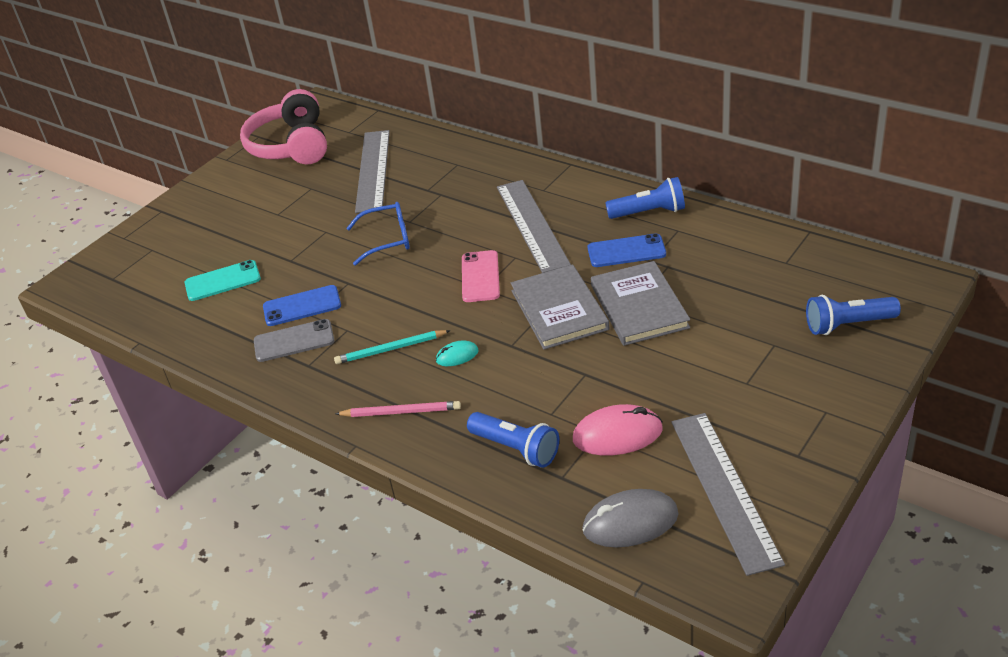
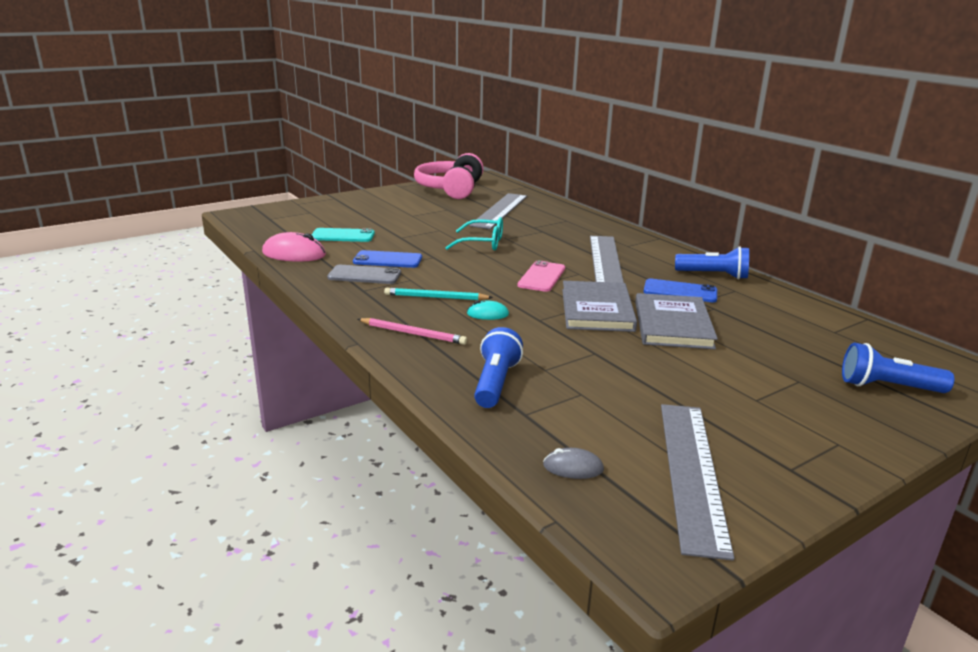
camera: 15 degrees right, 15 degrees down
(387, 240) = (482, 243): blue glasses -> turquoise glasses
(516, 449) = (495, 383): blue flashlight -> blue flashlight turned 135 degrees counterclockwise
(617, 434) = (600, 400): pink mouse -> pink mouse (294, 254)
(630, 522) = (573, 467): grey mouse -> grey mouse, size x0.54

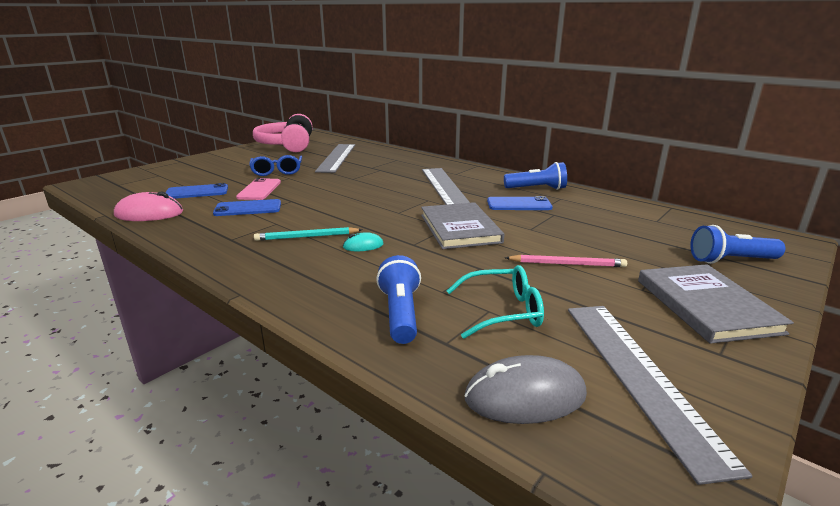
camera: 15 degrees left, 0 degrees up
(342, 236) = (197, 192): turquoise phone -> blue phone
(364, 275) = (228, 225): grey phone -> none
(413, 334) = (296, 275): pink pencil -> pink pencil (567, 264)
(429, 221) = (277, 171): none -> blue glasses
(482, 243) = (332, 184): turquoise glasses -> turquoise glasses (503, 311)
(541, 277) = (397, 206): pink phone -> pink phone (259, 190)
(573, 467) = (525, 396): grey mouse -> grey mouse, size x1.86
(673, 325) = (530, 233): grey book -> grey book (706, 305)

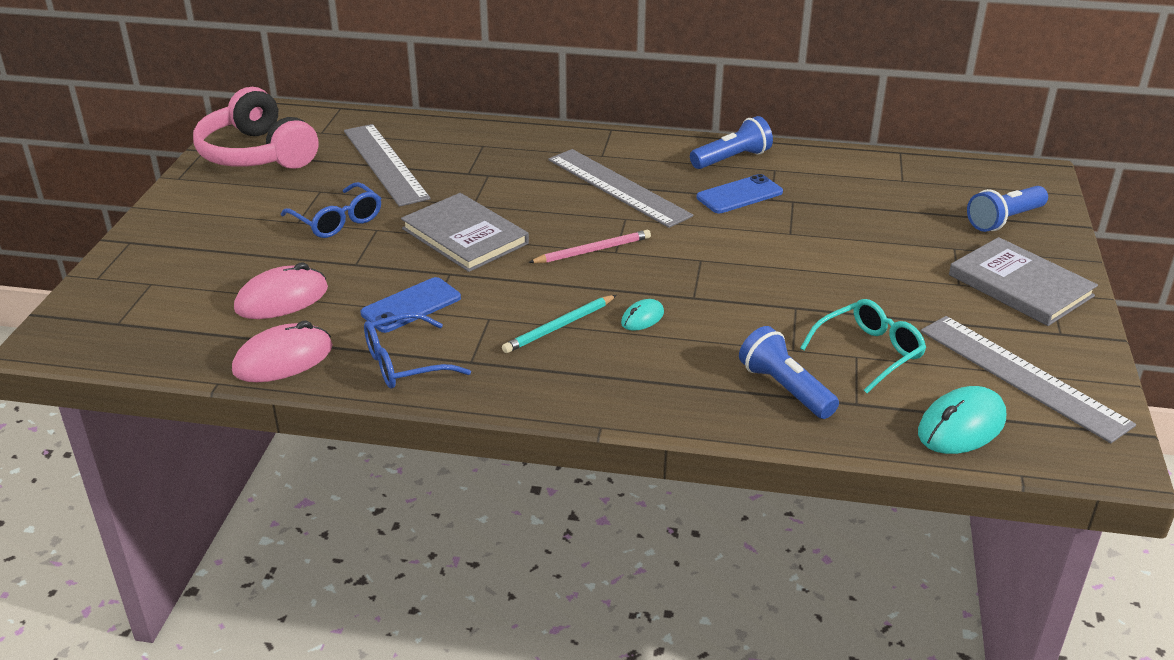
camera: 30 degrees left, 10 degrees up
(197, 192) = (282, 299): blue phone -> pink mouse
(197, 230) = (405, 363): none -> blue glasses
(259, 190) = (370, 266): pink phone -> none
(459, 228) = (716, 257): grey book -> grey book (464, 236)
(525, 396) = (961, 426): grey mouse -> turquoise mouse
(567, 264) = (871, 273): pink pencil -> pink pencil (593, 250)

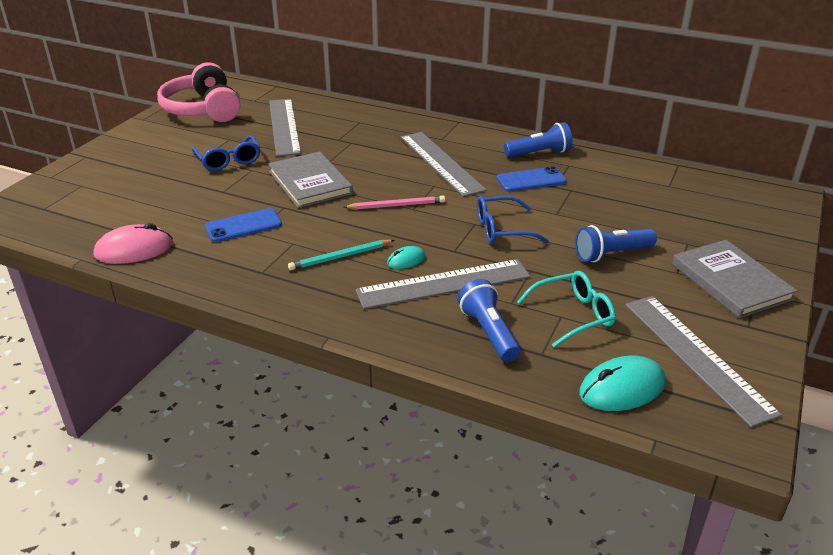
camera: 15 degrees right, 0 degrees up
(282, 299) = (159, 208): pink mouse -> none
(405, 363) = (214, 266): blue glasses -> blue glasses (502, 229)
(703, 340) = (444, 284): none -> grey ruler
(1004, 220) = (741, 228): blue flashlight -> blue flashlight (611, 254)

